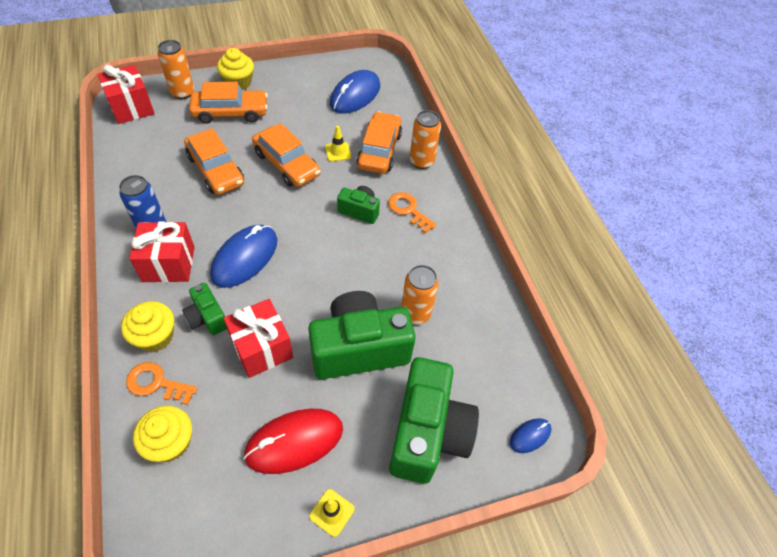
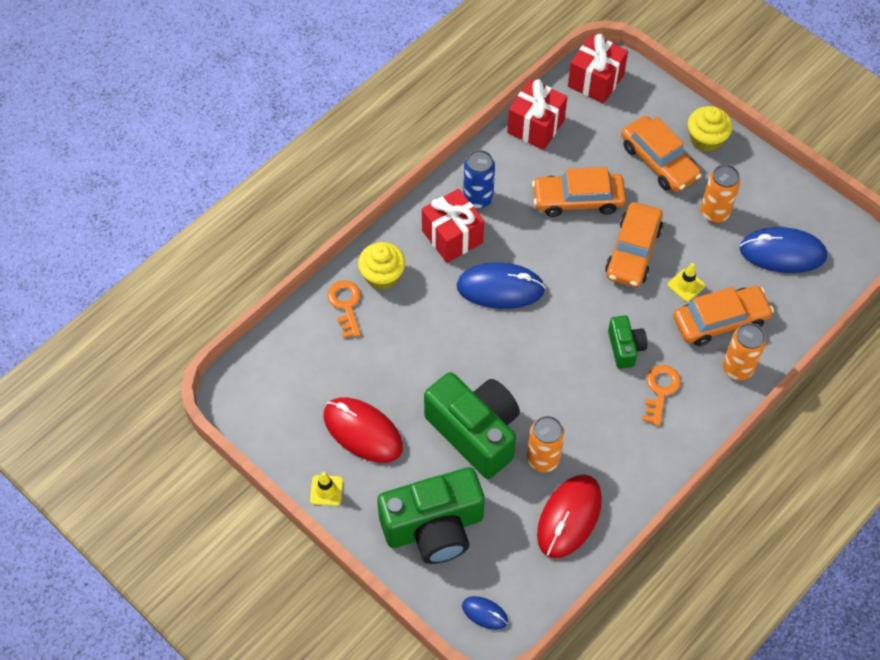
camera: 65 degrees right, 5 degrees up
(170, 442) = (309, 347): yellow cupcake -> none
(183, 93) = (650, 105): orange can -> orange can (714, 213)
(207, 318) = (423, 300): green camera -> none
(216, 170) = (578, 200): orange car -> orange car turned 60 degrees clockwise
(261, 348) = (424, 358): red gift -> red gift (535, 126)
(476, 324) = (569, 517): none -> red mouse

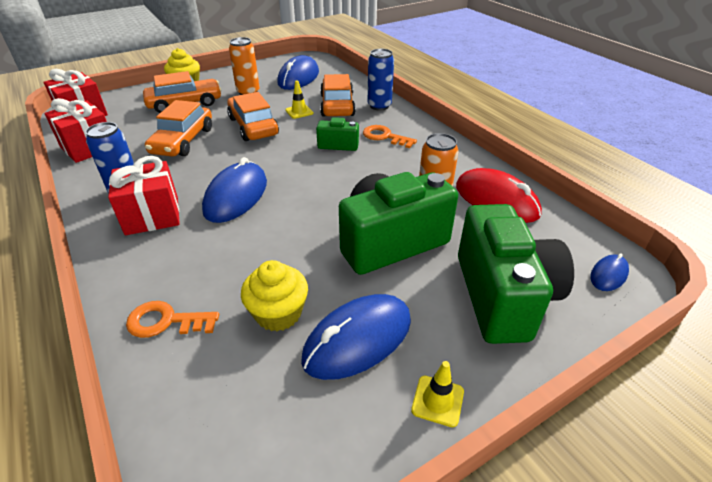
camera: 75 degrees left, 20 degrees down
(362, 431) = (358, 339): red mouse -> blue mouse
(382, 276) = (153, 278): yellow cupcake -> yellow cupcake (278, 313)
(633, 251) = (253, 126): orange car -> orange car turned 150 degrees counterclockwise
(737, 368) = (379, 106): orange can -> blue can

